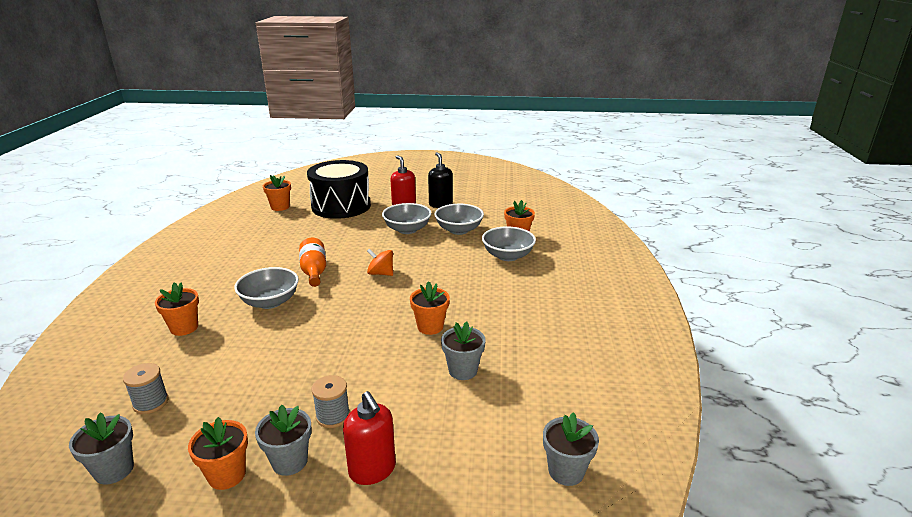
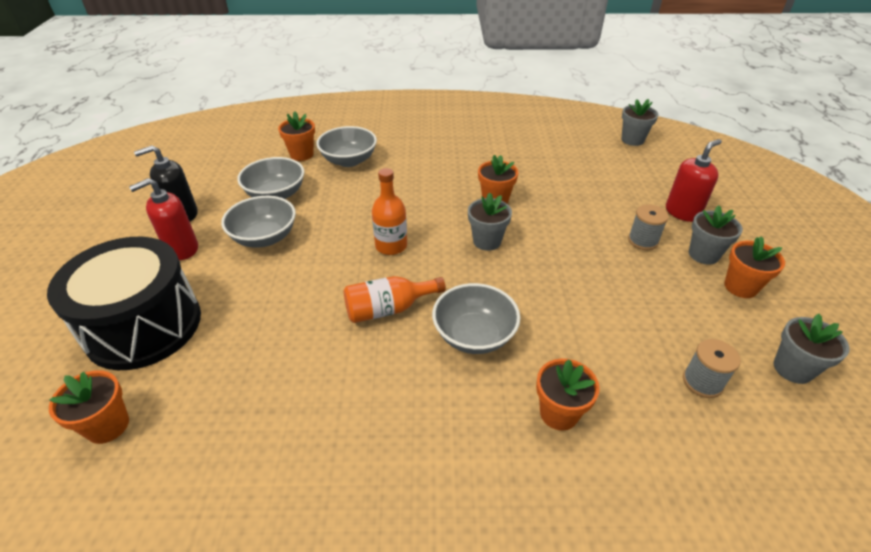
camera: 95 degrees left, 15 degrees up
(381, 273) = (391, 246): orange spinning top -> orange bottle
(463, 370) = (553, 180): grey flower pot -> grey flower pot (487, 241)

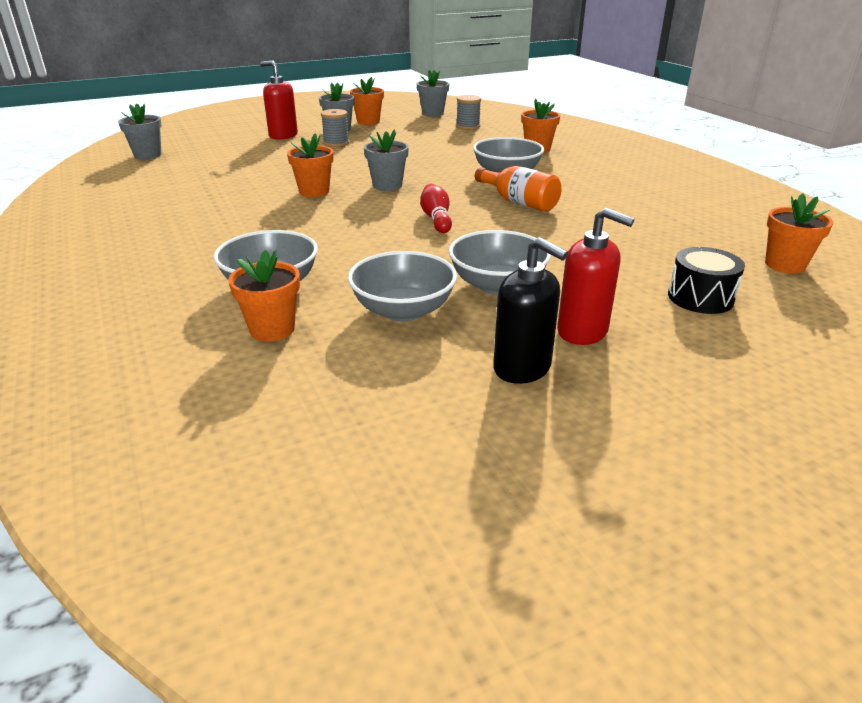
camera: 115 degrees left, 10 degrees down
(144, 326) = (700, 298): black drum -> black drum, size x0.47
(391, 246) = (436, 219): orange bottle -> red bowling pin

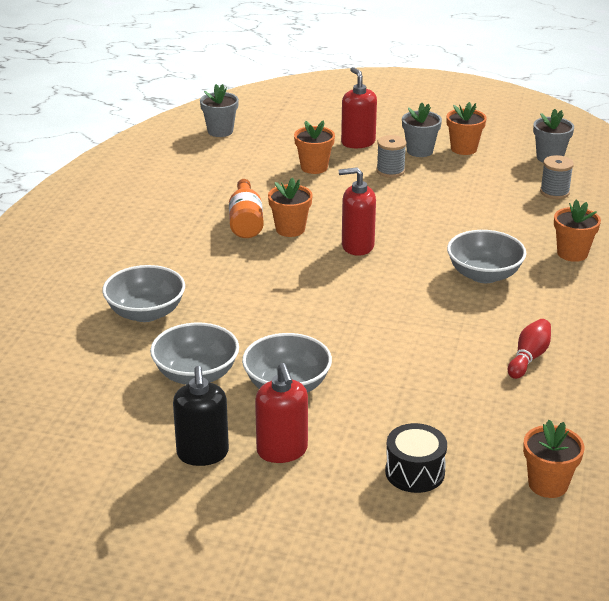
camera: 40 degrees right, 0 degrees up
(272, 329) = (104, 349): orange flower pot -> orange flower pot (314, 167)
(387, 185) = (357, 246): grey flower pot -> red soap dispenser
(436, 219) = (341, 301): red bowling pin -> red bowling pin (528, 358)
(519, 202) = (437, 314): orange bottle -> orange bottle (246, 222)

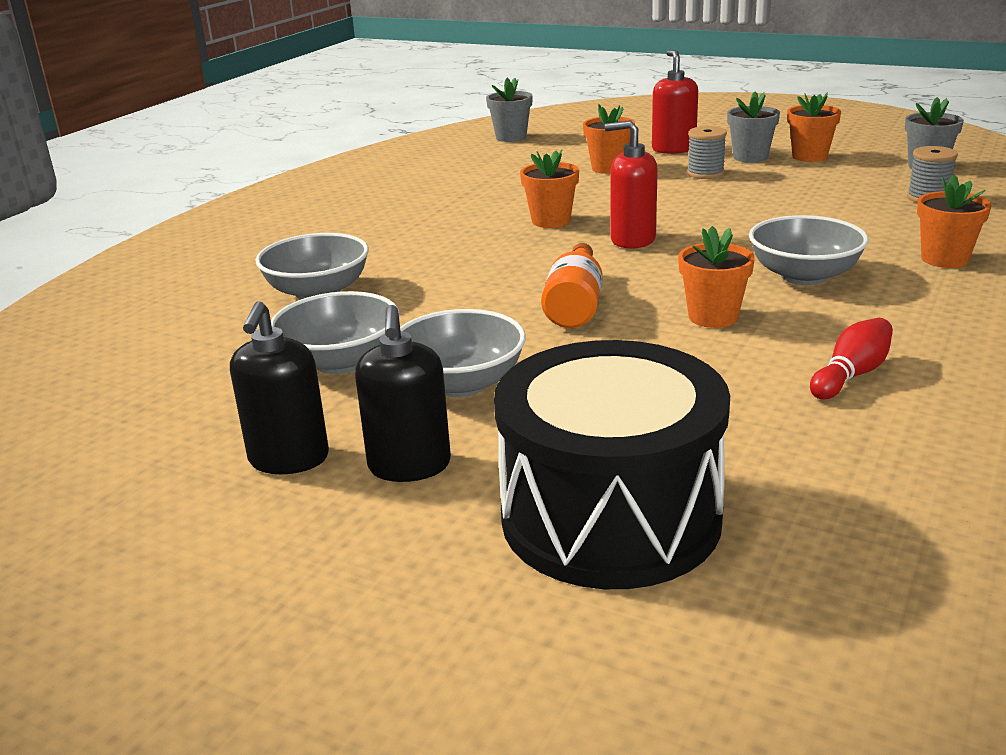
camera: 15 degrees right, 5 degrees down
(246, 222) = (498, 212): orange bottle -> orange bottle (575, 306)
(282, 451) = (409, 466): red soap dispenser -> black soap dispenser
(415, 472) = (610, 517): black drum -> black drum, size x2.13
(548, 484) = (848, 561): orange flower pot -> orange flower pot (713, 317)

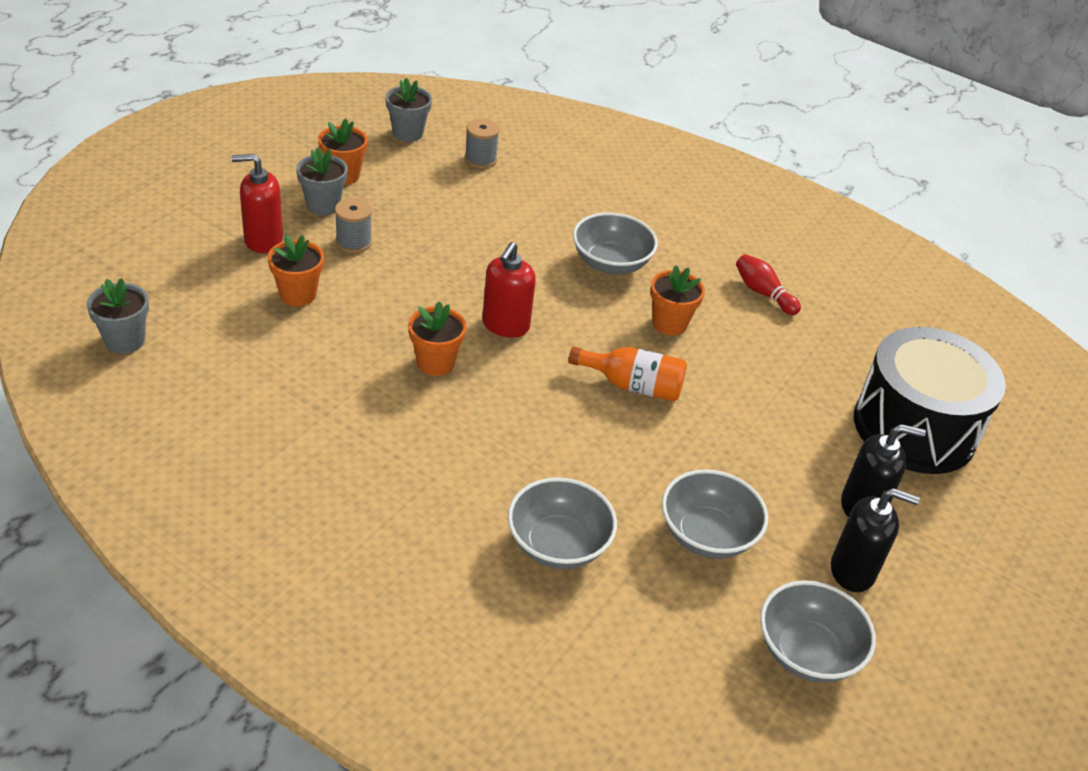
camera: 90 degrees left, 15 degrees up
(461, 383) = (753, 468): grey bowl -> grey bowl (807, 652)
(944, 259) = (601, 197): orange flower pot -> none

